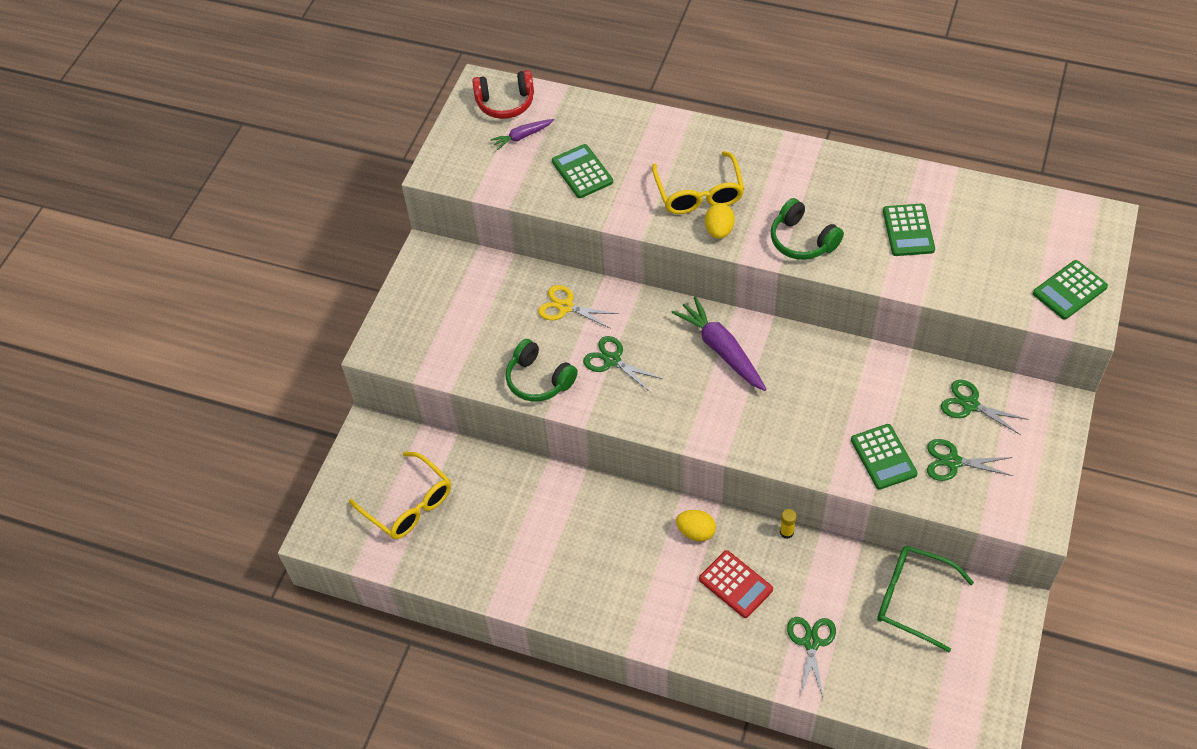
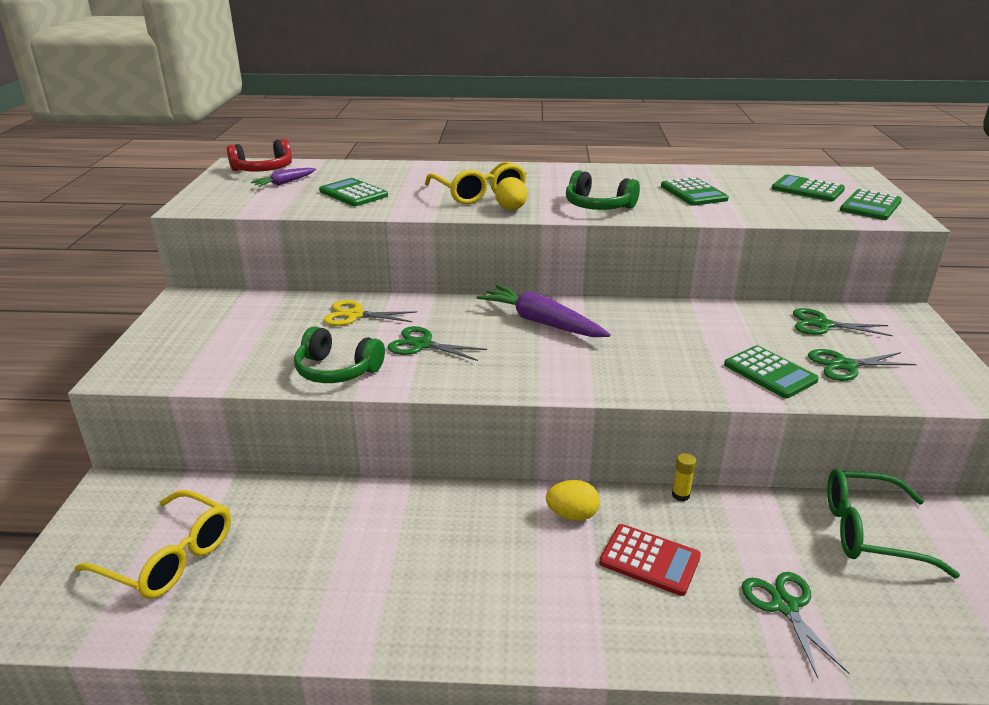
camera: 20 degrees left, 25 degrees down
(1029, 244) = (807, 189): none -> green calculator

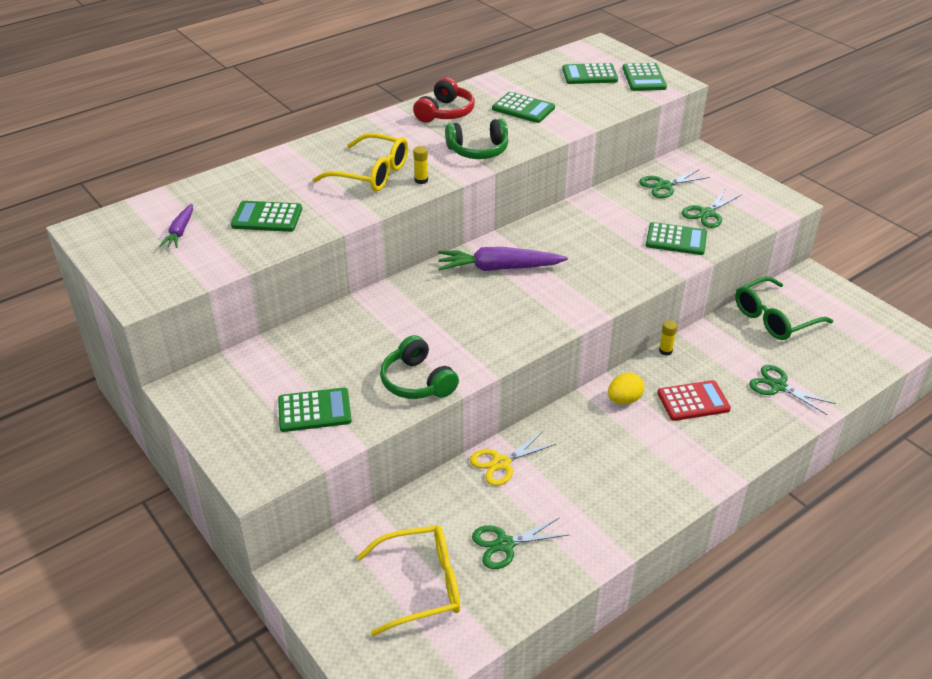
camera: 40 degrees left, 10 degrees up
(233, 352) = (314, 410): none -> green calculator
(263, 170) = (127, 224): red headphones -> red headphones (445, 112)
(337, 370) = (417, 381): green headphones -> green headphones turned 75 degrees clockwise
(355, 315) = (357, 330): yellow scissors -> yellow scissors (501, 463)
(422, 345) = (445, 329): green scissors -> green scissors (505, 544)
(511, 209) = (421, 180): yellow egg -> yellow glue stick

